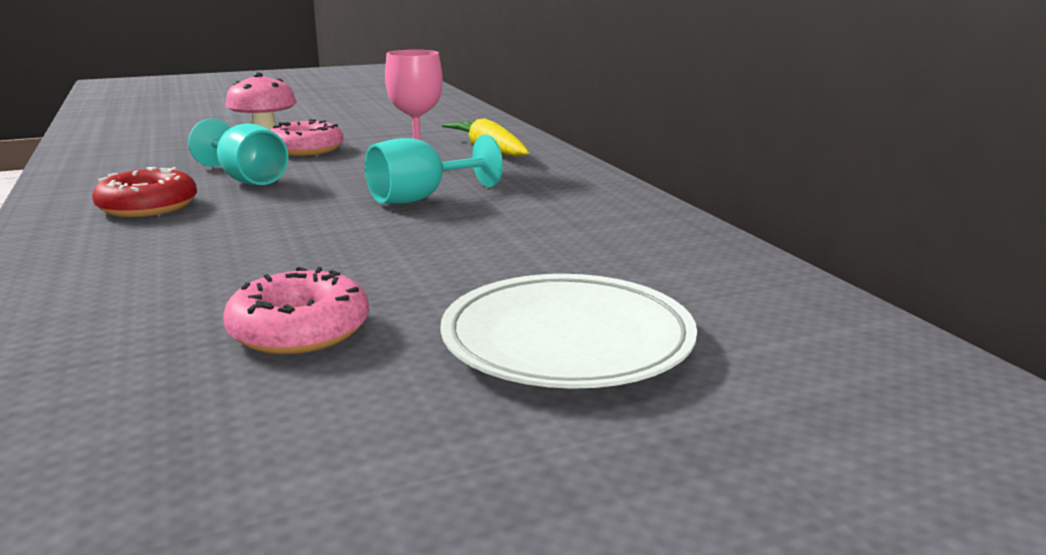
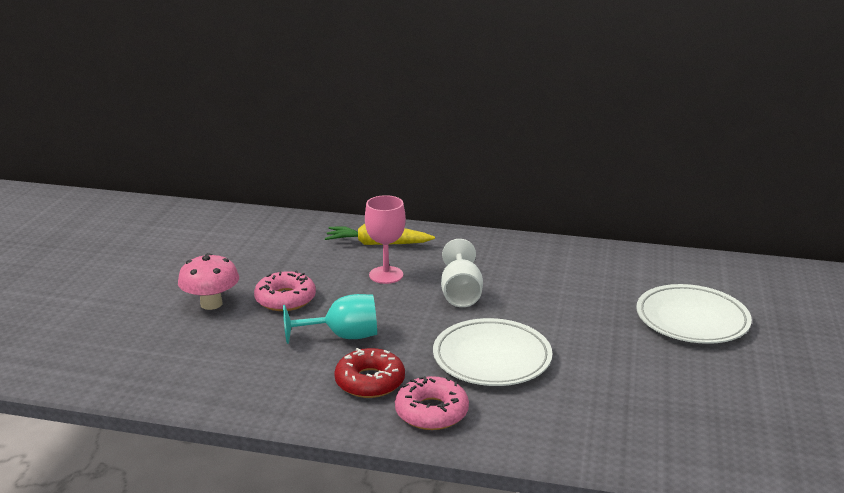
camera: 55 degrees left, 5 degrees up
(260, 242) = (492, 358): none -> white plate
(299, 330) = (631, 373): pink donut -> pink donut (431, 412)
(421, 198) = (460, 294): turquoise goblet -> white goblet

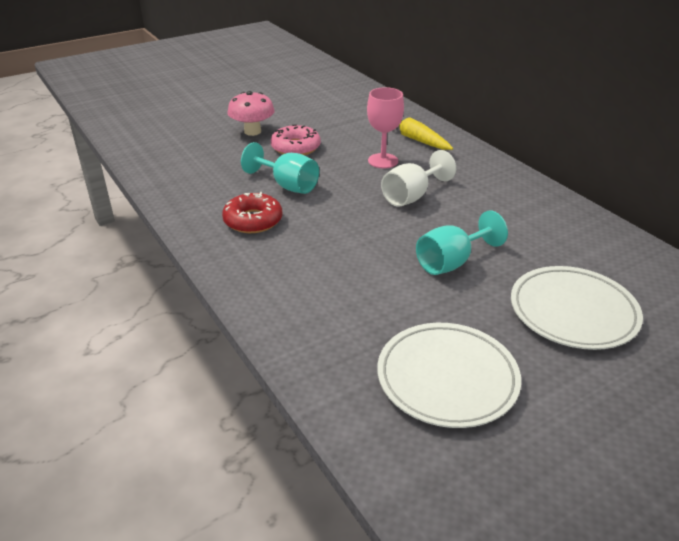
camera: 45 degrees right, 10 degrees up
(431, 412) = (253, 259): pink donut -> none
(492, 358) = (353, 249): white plate -> white plate (447, 378)
(573, 329) = (451, 262): none -> turquoise goblet

